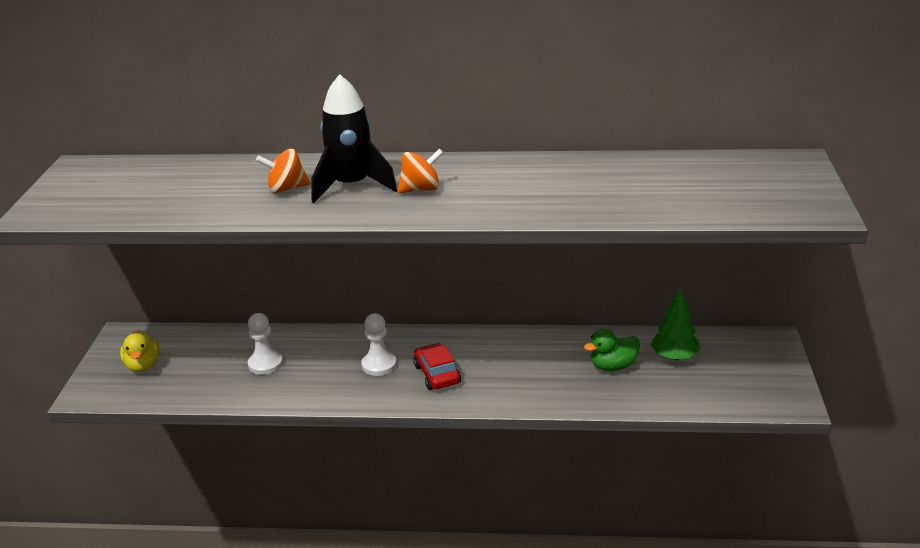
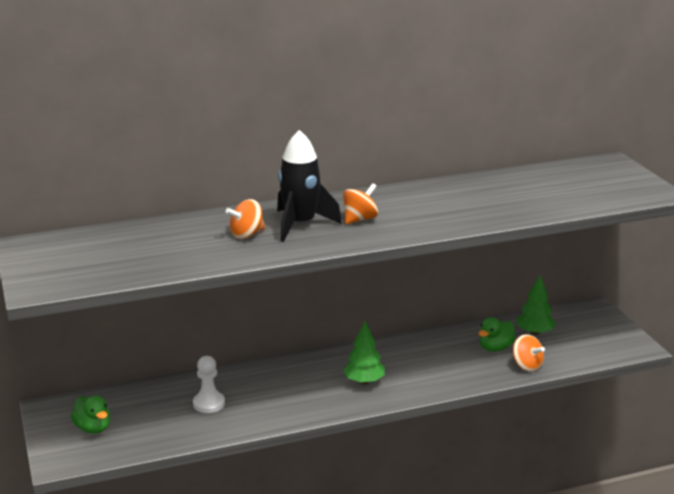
camera: 25 degrees left, 5 degrees down
(143, 365) = (93, 428): yellow duck -> green duck
(379, 365) = (309, 384): white pawn -> none
(437, 374) = (364, 381): red car -> green tree
(633, 396) = (526, 366): none -> orange spinning top

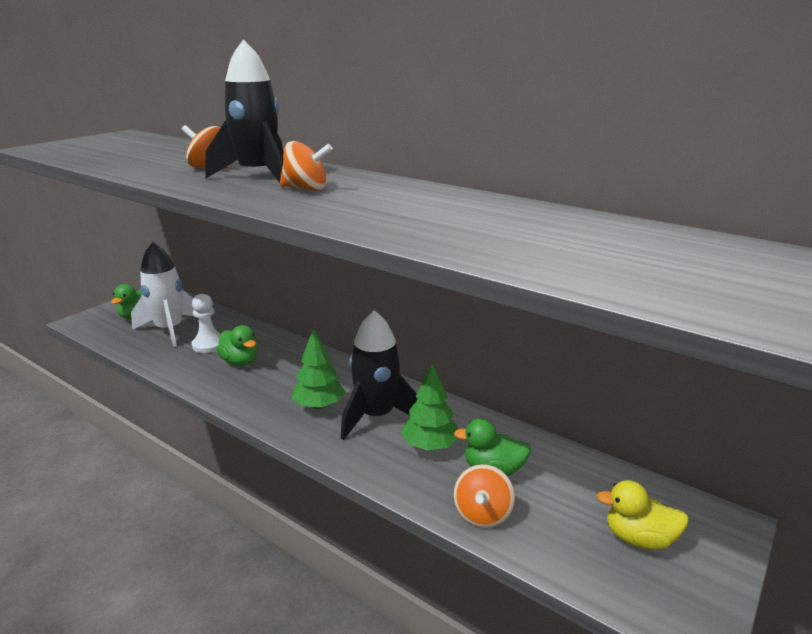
camera: 55 degrees right, 0 degrees up
(151, 417) = (169, 330): none -> white rocket
(259, 396) = (240, 361): none -> green duck
(402, 365) = (376, 416): none -> black rocket
(534, 333) = (575, 489): green tree -> green tree (430, 446)
(582, 333) = (639, 538): none -> yellow duck

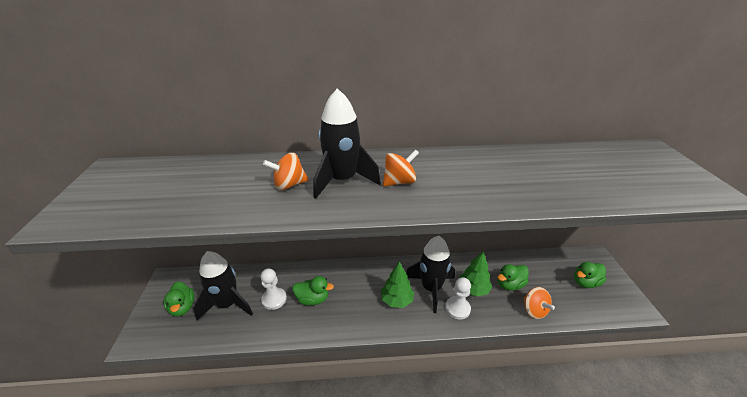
camera: 40 degrees left, 10 degrees up
(169, 330) = (227, 304): white rocket -> black rocket
(376, 451) = (457, 308): none -> white pawn
(639, 538) = (585, 282): yellow duck -> green duck

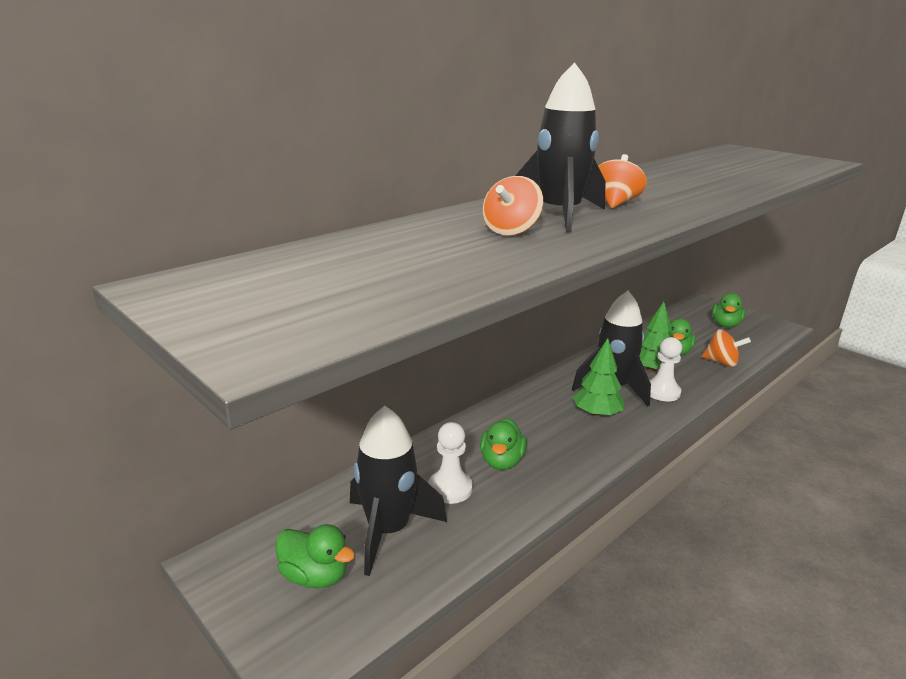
camera: 40 degrees left, 10 degrees down
(313, 299) = (501, 461): green duck -> green duck turned 135 degrees clockwise

